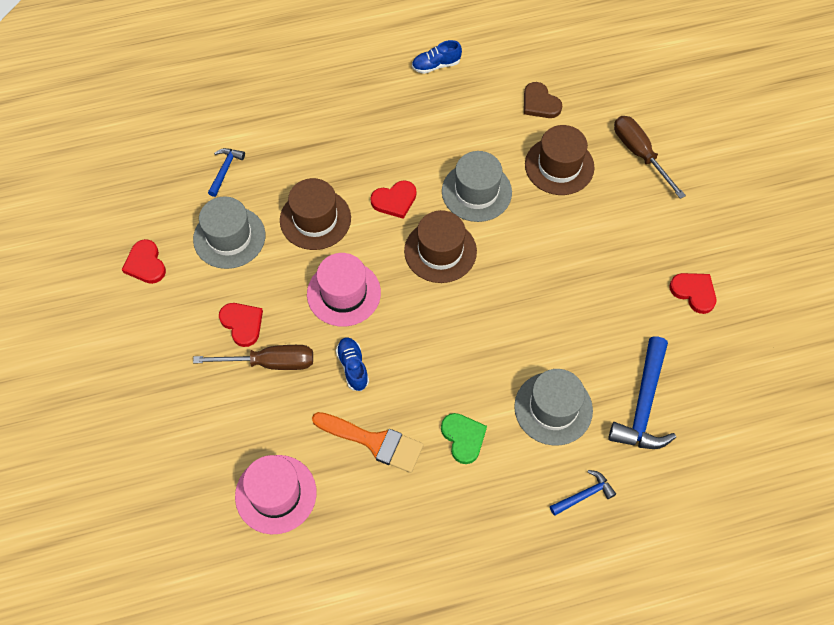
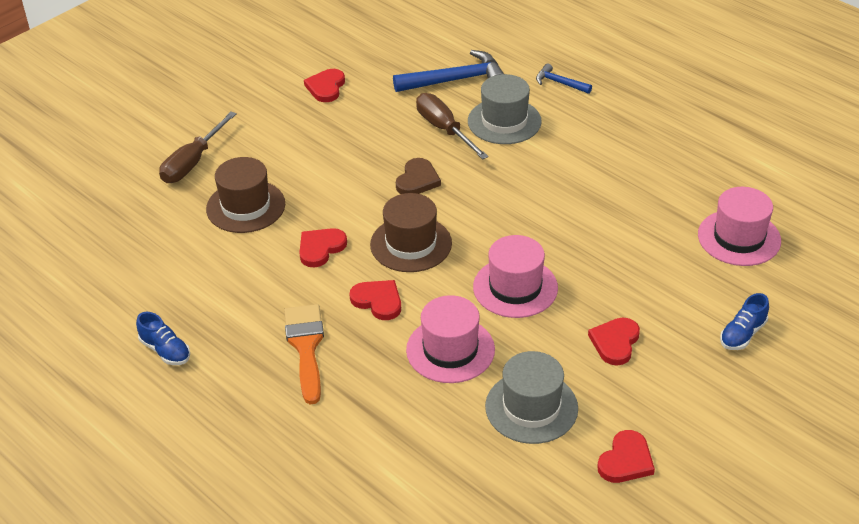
camera: 120 degrees left, 20 degrees down
(225, 170) = (451, 461): blue hammer -> none
(270, 362) = (632, 302): brown screwdriver -> brown screwdriver (444, 129)
(315, 219) = (450, 350): brown hat -> pink hat
(353, 367) = (582, 246): blue shoe -> blue shoe (742, 334)
(374, 442) = (634, 203): orange brush -> orange brush (306, 347)
(463, 438) = (578, 157): green heart -> none
(476, 192) = (320, 248): grey hat -> red heart
(540, 103) = (170, 249): brown heart -> brown heart (417, 180)

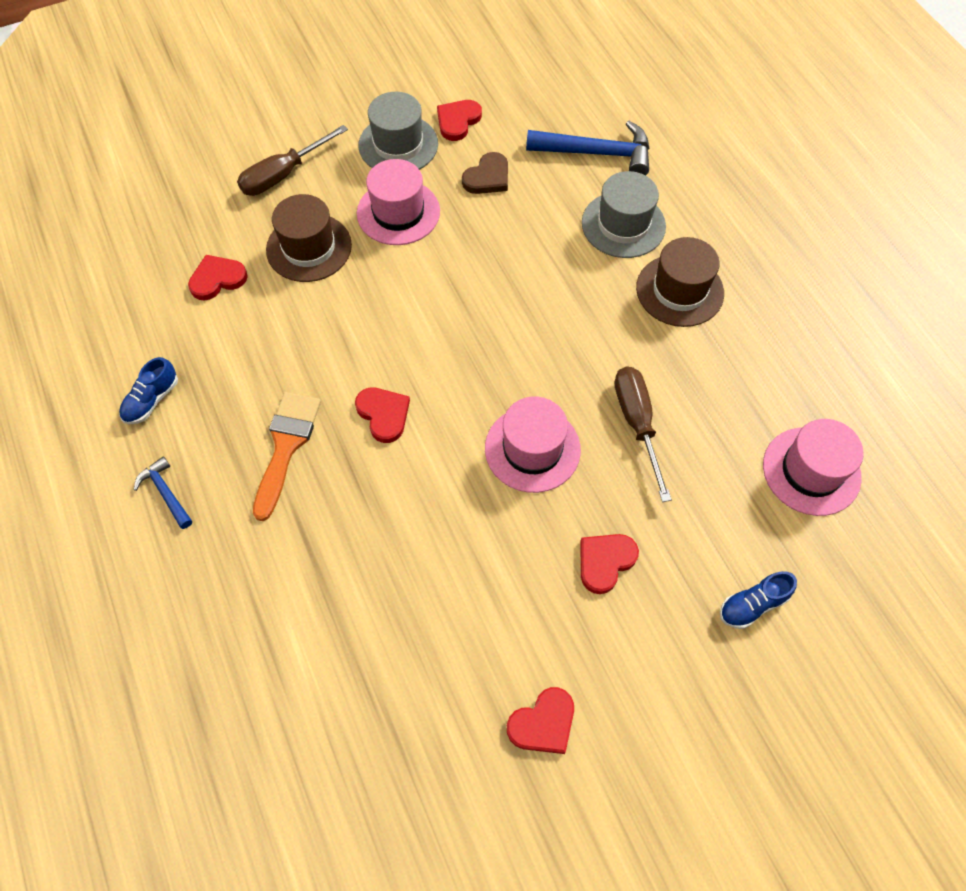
camera: 20 degrees right, 20 degrees up
(165, 350) = (152, 400): blue shoe -> blue shoe turned 60 degrees clockwise
(320, 248) = (357, 326): red heart -> red heart (217, 279)
(411, 244) = (450, 353): brown hat -> brown hat (679, 290)
(417, 180) = (496, 272): brown heart -> brown heart (487, 177)
(444, 129) = (554, 214): brown screwdriver -> brown screwdriver (637, 424)
(450, 350) = (427, 505): pink hat -> pink hat (398, 212)
(531, 407) = (476, 612): grey hat -> grey hat (398, 145)
(560, 83) = (708, 192): blue hammer -> blue hammer (166, 493)

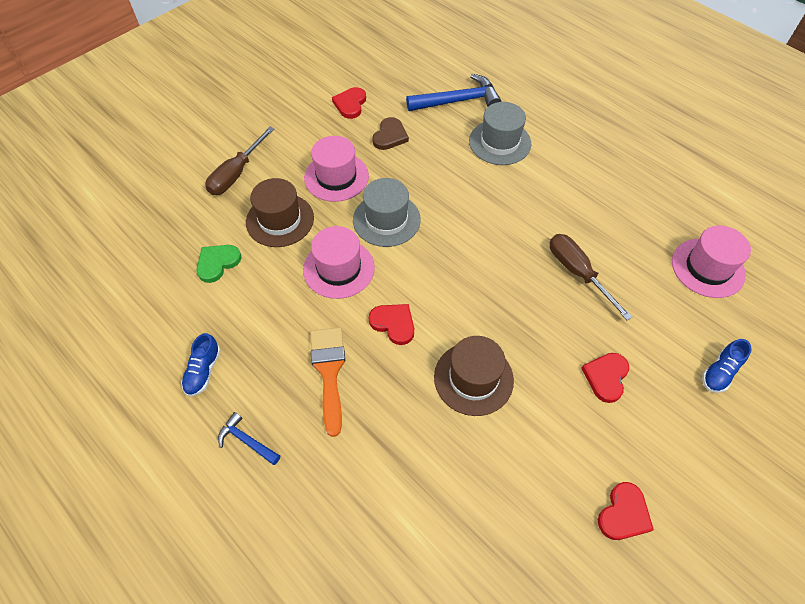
camera: 20 degrees left, 5 degrees down
(217, 279) = (217, 263): red heart -> green heart
(398, 145) = (314, 131): grey hat -> grey hat (386, 220)
(532, 449) = (514, 314): pink hat -> pink hat (339, 268)
(679, 290) = (559, 175): brown hat -> brown hat (473, 378)

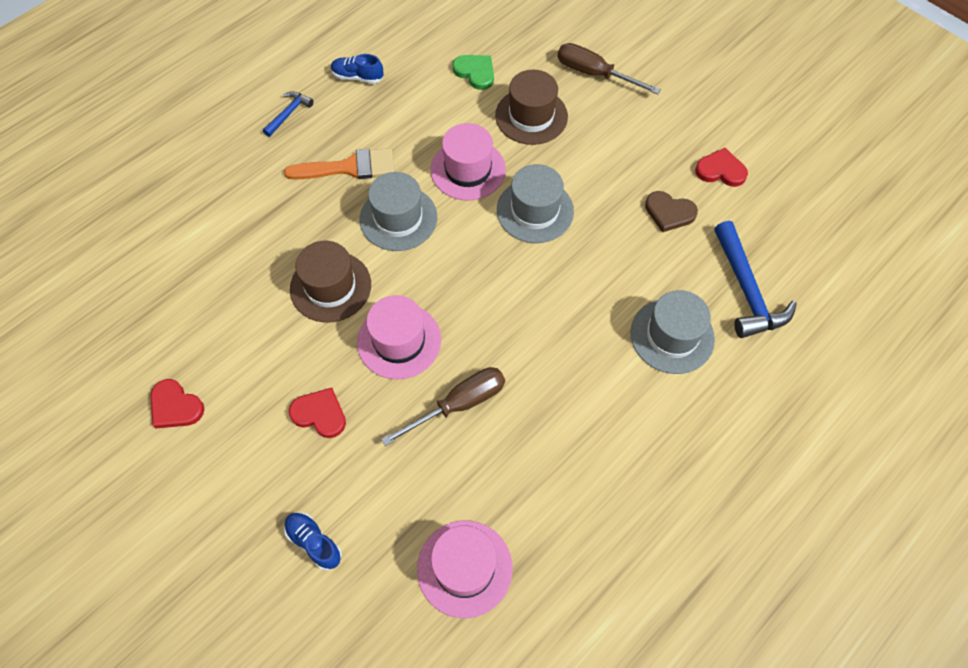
camera: 90 degrees right, 5 degrees up
(336, 177) = (596, 162): pink hat -> pink hat (399, 341)
(393, 324) = (398, 218): red heart -> grey hat

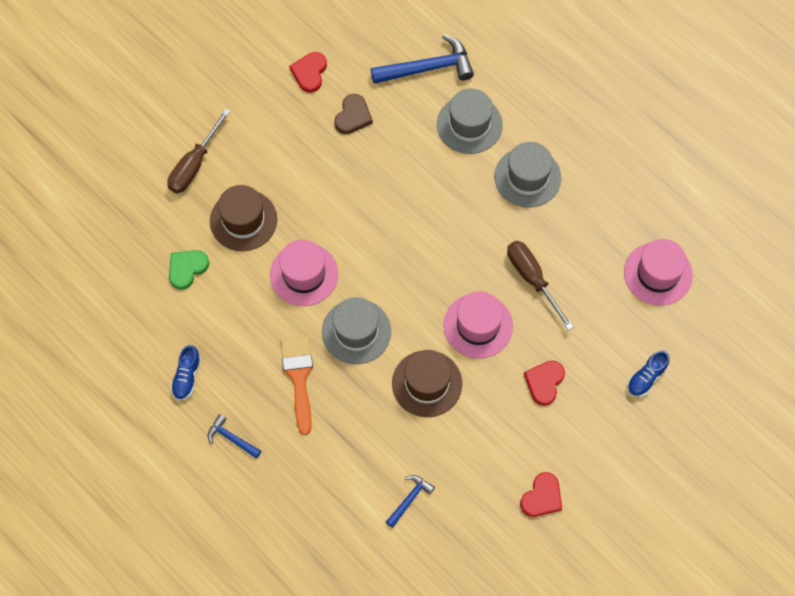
camera: 90 degrees left, 5 degrees up
(197, 269) = (409, 499): none -> blue hammer
(535, 210) = (349, 220): grey hat -> grey hat (527, 177)

